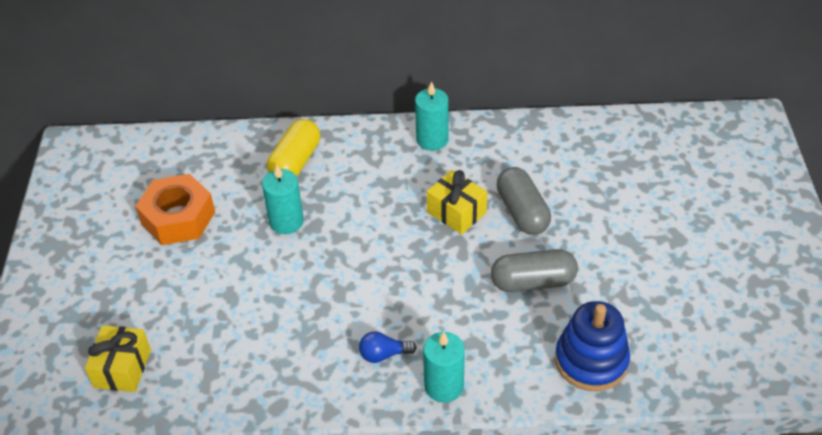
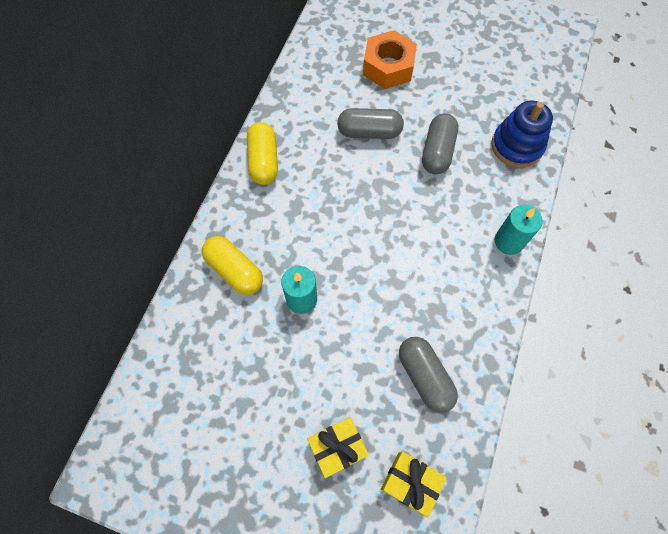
camera: 70 degrees left, 20 degrees up
(178, 218) = (253, 390): orange nut -> orange nut (388, 67)
(239, 349) = (424, 377): none -> grey capsule
(383, 354) = (467, 271): blue light bulb -> none
(432, 139) = (264, 161): turquoise candle -> yellow capsule
(456, 212) = (350, 173): yellow gift -> yellow gift (337, 448)

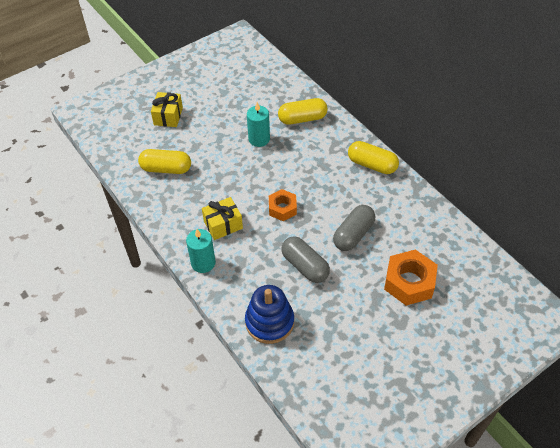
camera: 125 degrees right, 15 degrees down
(385, 211) = (282, 208): none -> orange nut
(410, 483) = (125, 135): yellow gift -> yellow gift (223, 225)
(424, 377) = (166, 169): grey capsule -> yellow capsule

